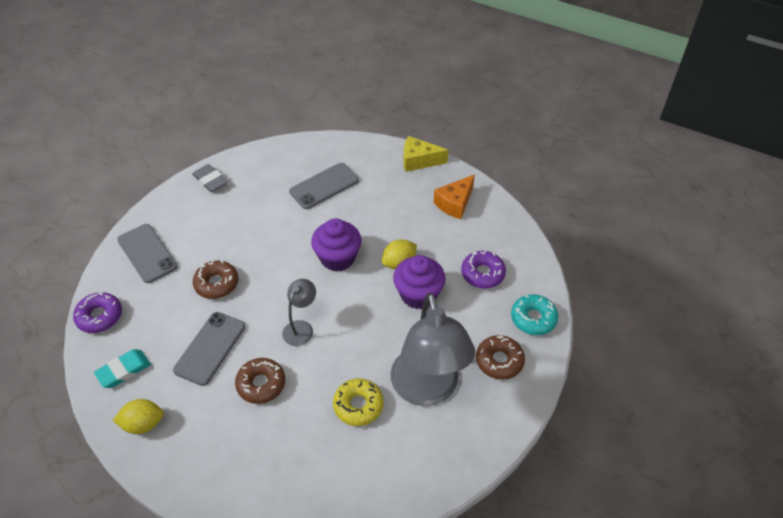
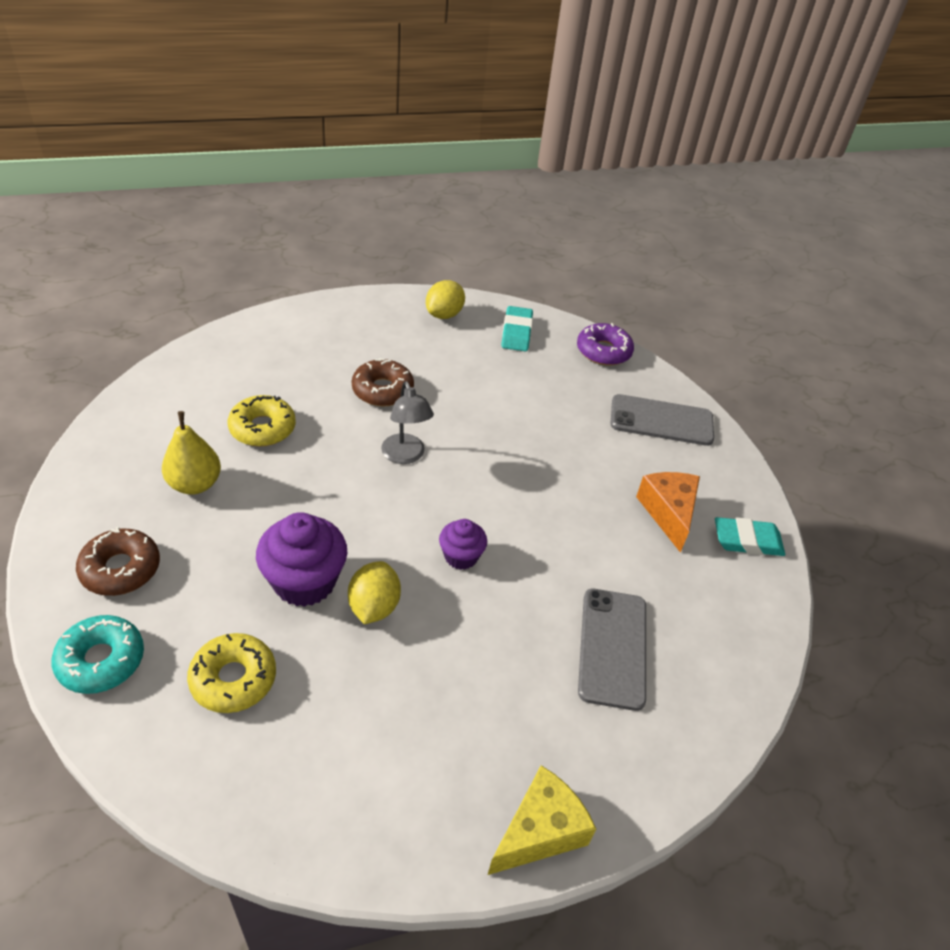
camera: 130 degrees right, 5 degrees down
(210, 180) = (747, 541): grey eraser -> turquoise eraser
(210, 348) = (470, 387): grey phone -> none
(216, 284) = (551, 439): brown donut -> none
(338, 258) = (461, 556): purple cupcake -> purple cupcake, size x0.57
(427, 390) = (195, 484): grey lamp -> yellow pear
(455, 203) = (387, 782): orange cheese -> orange cheese (668, 513)
(482, 273) = (233, 679): purple donut -> yellow donut

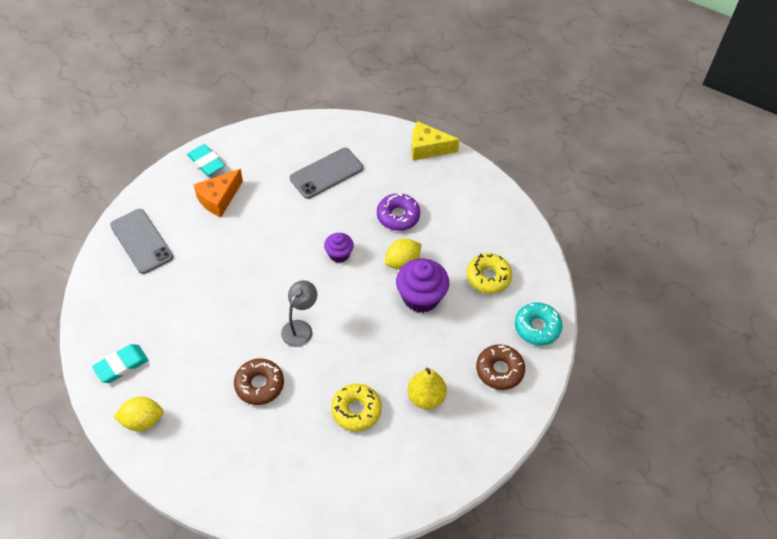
camera: 130 degrees left, 10 degrees up
(603, 351) = (95, 307): purple donut -> purple donut (398, 216)

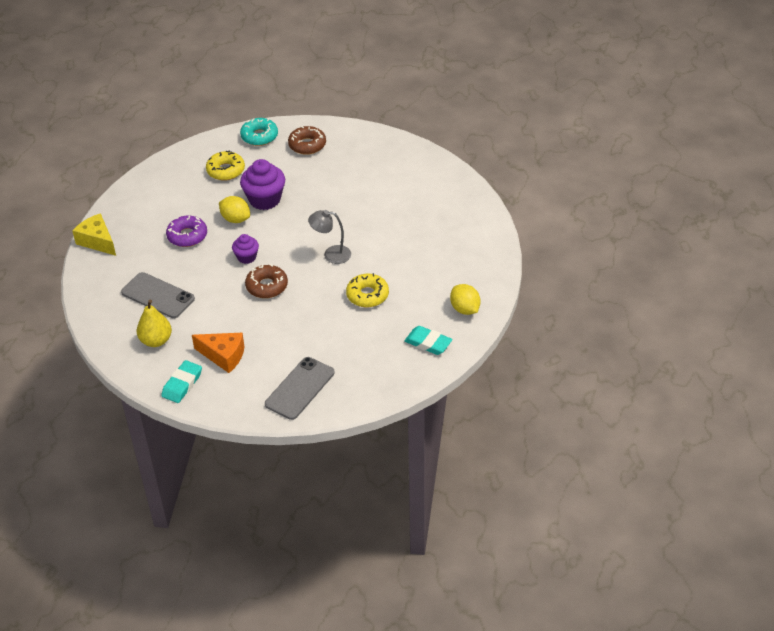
camera: 110 degrees left, 10 degrees down
(259, 385) = (394, 258): brown donut -> brown donut (267, 286)
(356, 410) = (383, 202): yellow donut -> yellow donut (367, 295)
(426, 397) = (351, 173): yellow pear -> yellow pear (156, 340)
(427, 148) = (97, 241): yellow cheese -> yellow cheese turned 150 degrees clockwise

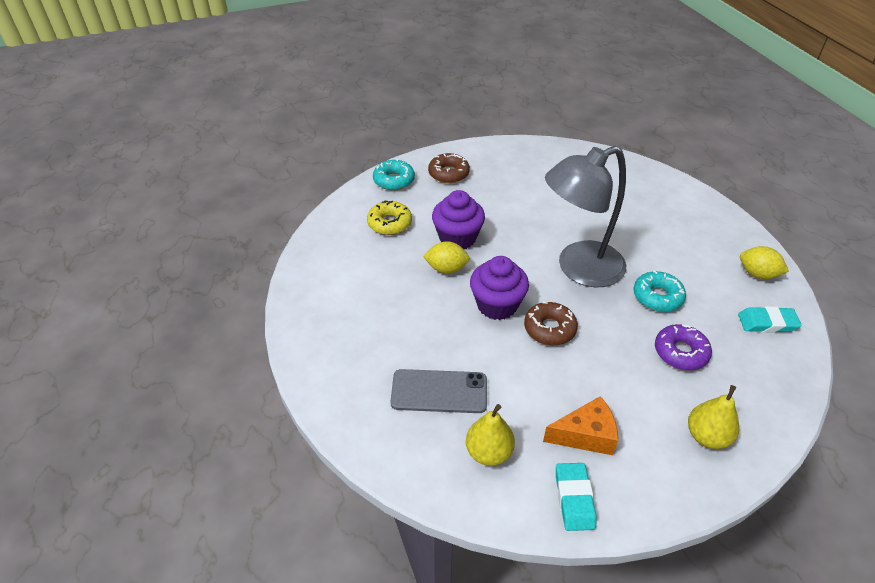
camera: 30 degrees left, 0 degrees up
(97, 241) = (308, 353): yellow cheese -> none
(187, 236) = (410, 306): purple donut -> purple donut (680, 352)
(246, 257) = (497, 305): purple cupcake -> purple cupcake, size x1.74
(300, 388) = (707, 436): grey phone -> yellow pear
(331, 254) = (579, 269): grey lamp -> grey lamp, size x2.13
(367, 295) = (657, 297): yellow donut -> turquoise donut

